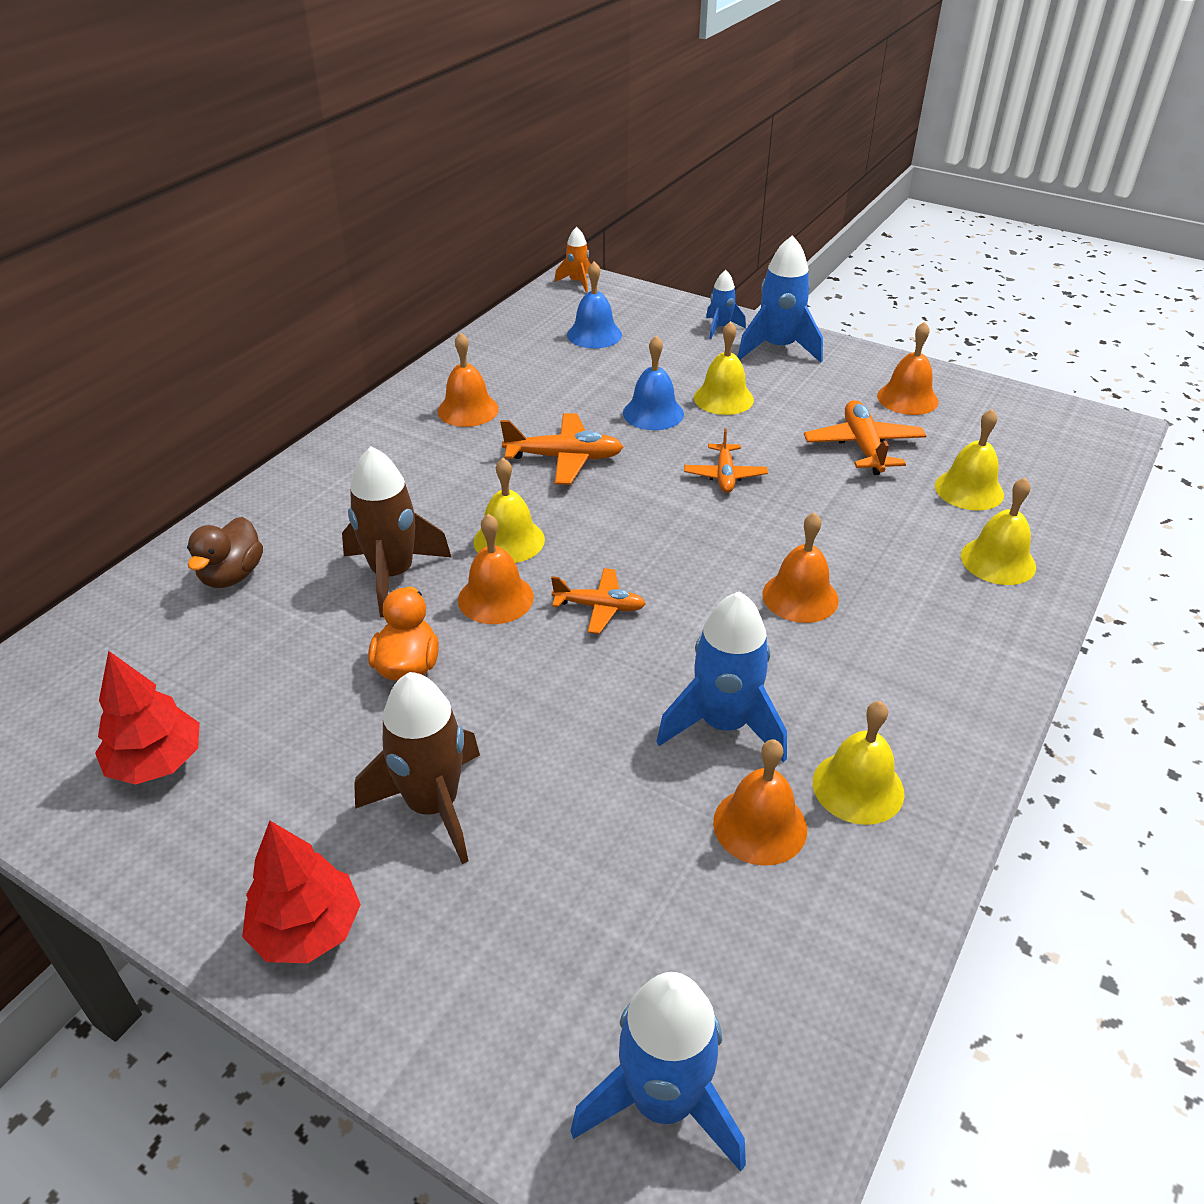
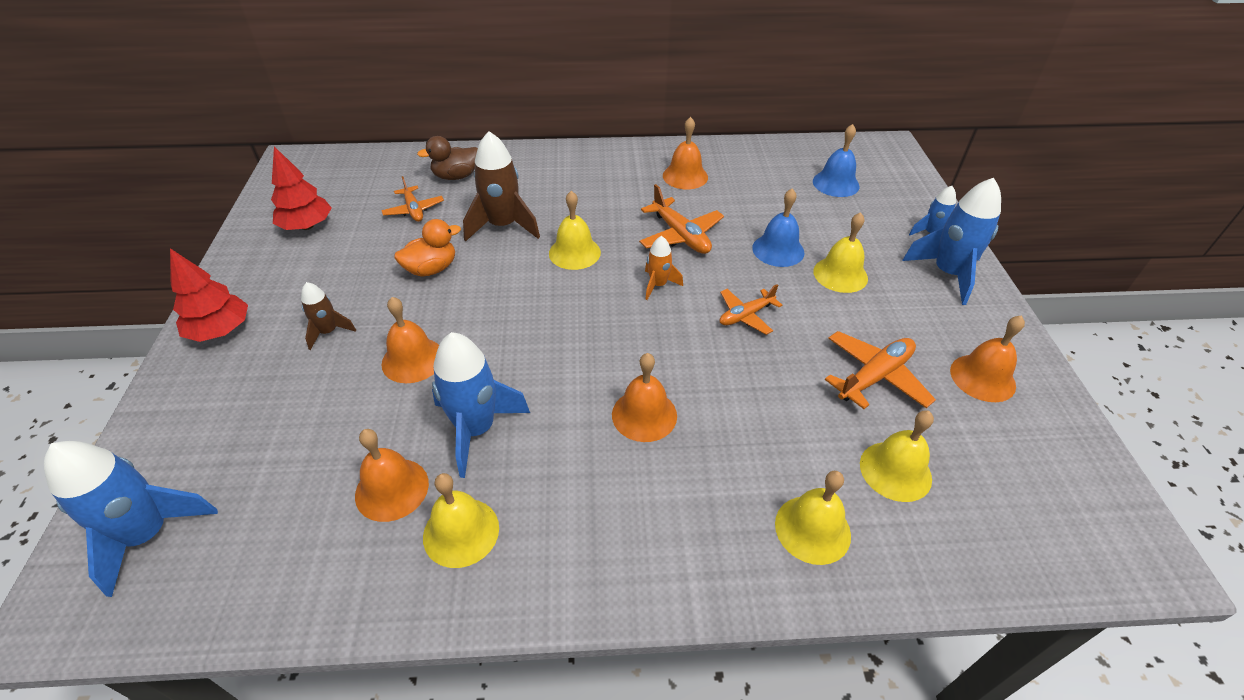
camera: 55 degrees right, 5 degrees up
(432, 805) = (328, 332): brown rocket -> brown rocket, size x0.54
(495, 598) = (516, 273): orange bell -> orange bell (412, 360)
(577, 282) = (887, 148): orange rocket -> orange rocket (658, 285)
(599, 607) = (545, 319): orange plane -> orange plane (414, 210)

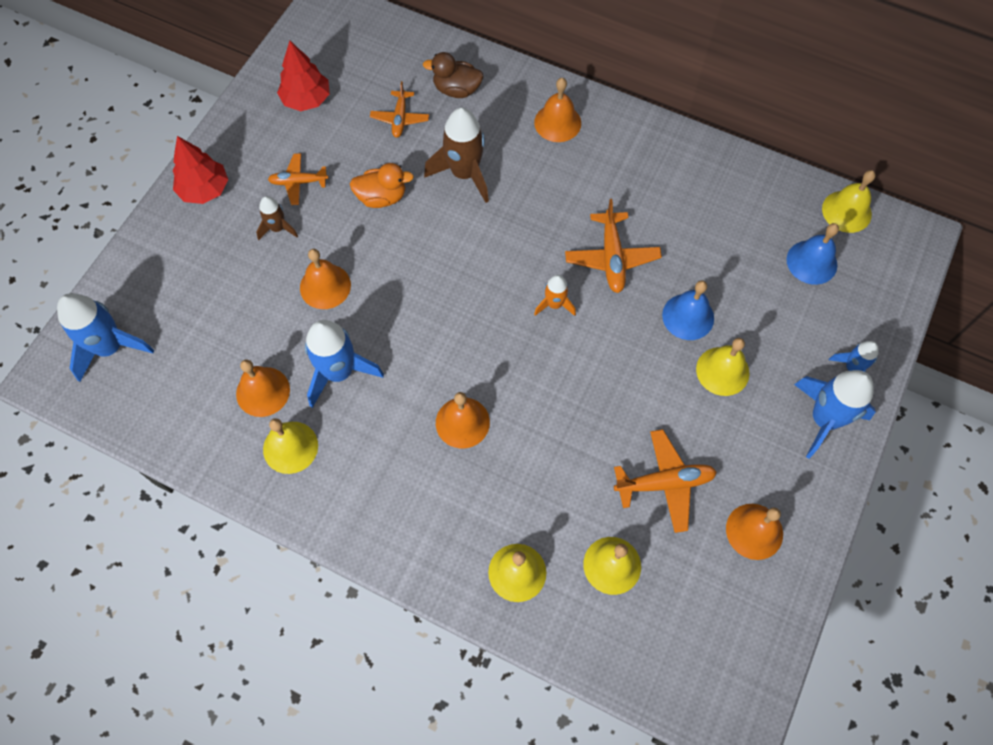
camera: 30 degrees right, 20 degrees up
(574, 252) = (507, 234): yellow bell -> yellow bell (846, 211)
(685, 176) = (668, 184): orange bell -> orange bell (557, 122)
(746, 315) = (605, 372): orange plane -> orange plane (298, 182)

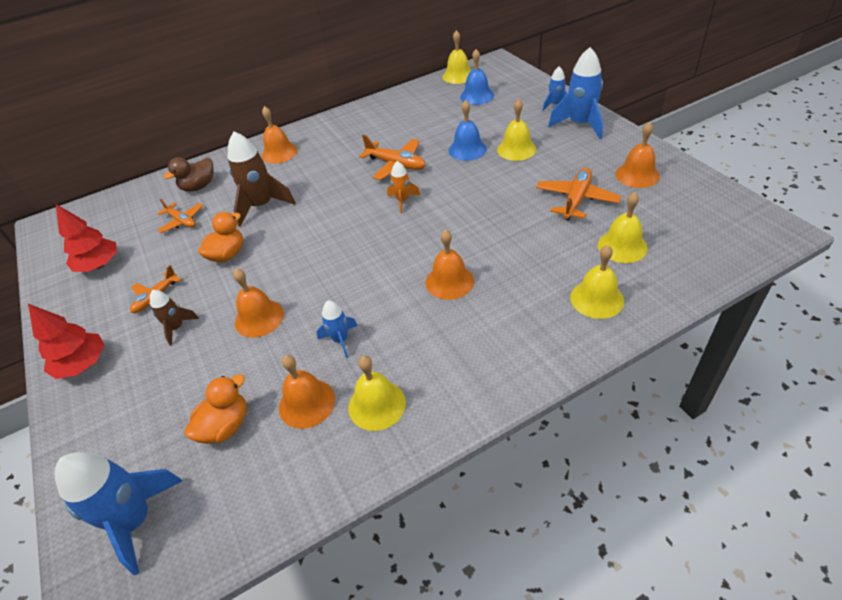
camera: 50 degrees left, 20 degrees down
(210, 346) = (225, 426): none -> orange duck
(339, 372) = (340, 340): blue rocket -> blue rocket, size x0.54

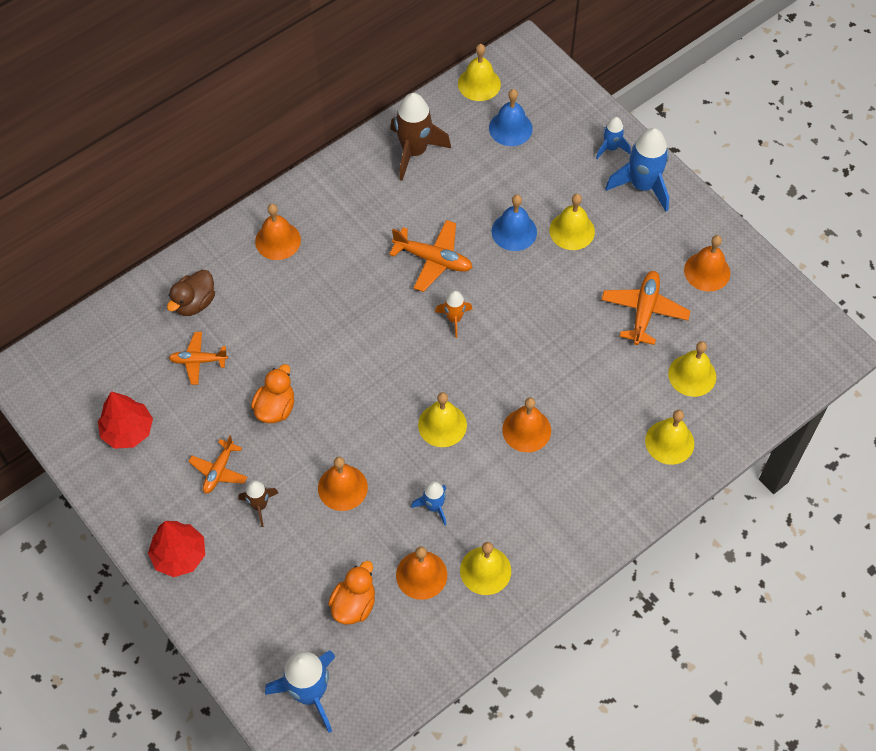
camera: 15 degrees left, 15 degrees up
(182, 221) = (198, 361): orange plane -> orange plane turned 150 degrees clockwise
(262, 206) = (288, 333): brown rocket -> brown rocket (414, 152)
(369, 274) = (442, 425): none -> yellow bell

